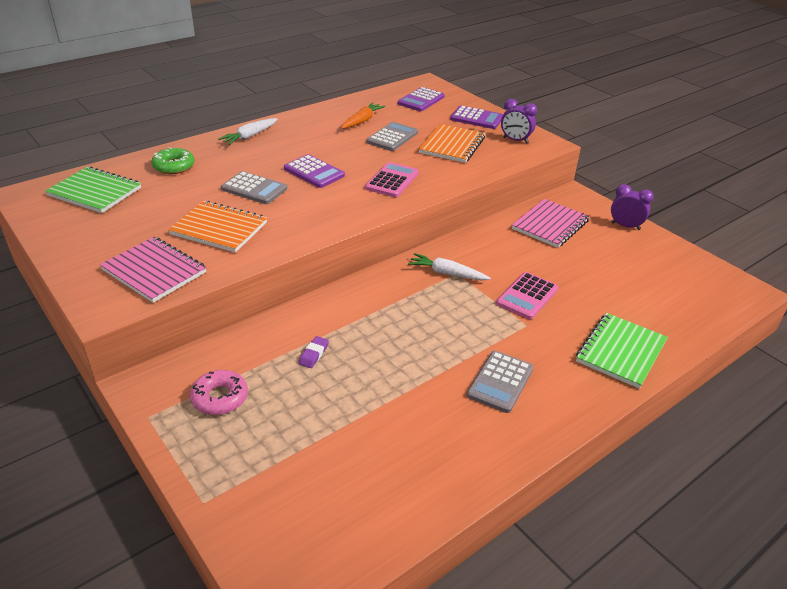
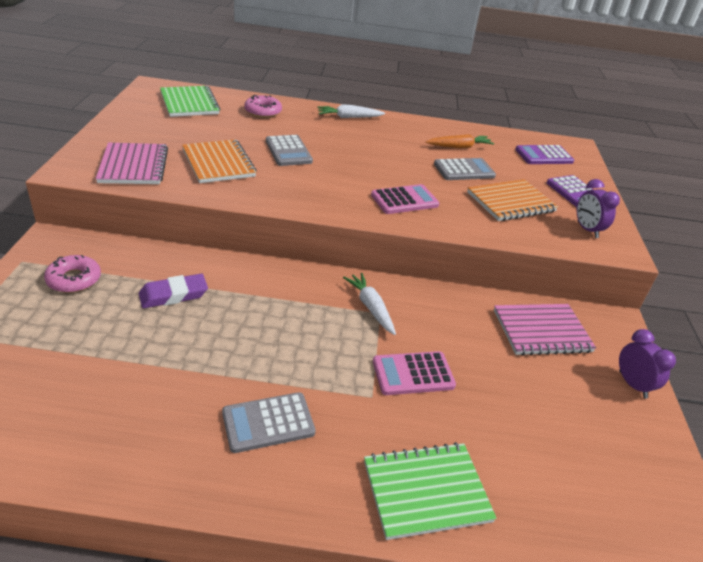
camera: 40 degrees right, 0 degrees up
(174, 166) = (263, 111): green donut -> pink donut
(314, 172) = (352, 162): purple calculator -> none
(314, 354) = (173, 295): purple eraser -> purple eraser, size x1.71

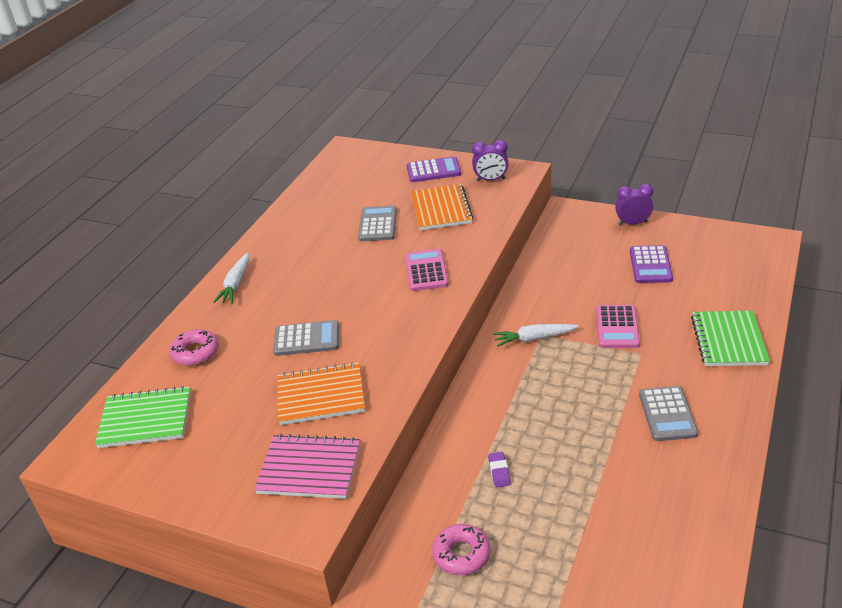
camera: 65 degrees left, 0 degrees up
(173, 295) = (499, 471): purple eraser -> purple eraser, size x0.58
(459, 147) = (329, 218): orange carrot -> none
(541, 331) = (573, 250): pink notebook -> none
(543, 156) = (361, 171): purple calculator -> purple calculator (650, 265)

